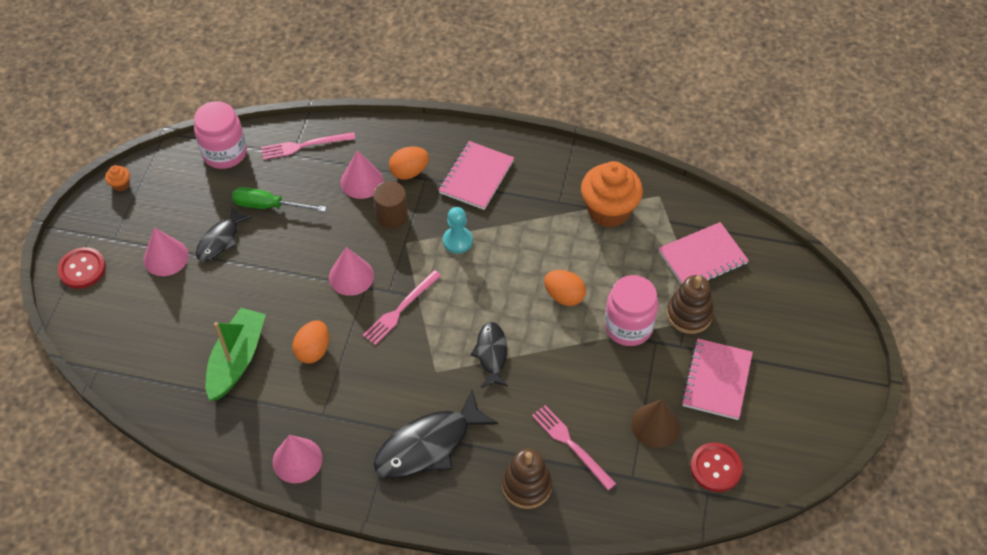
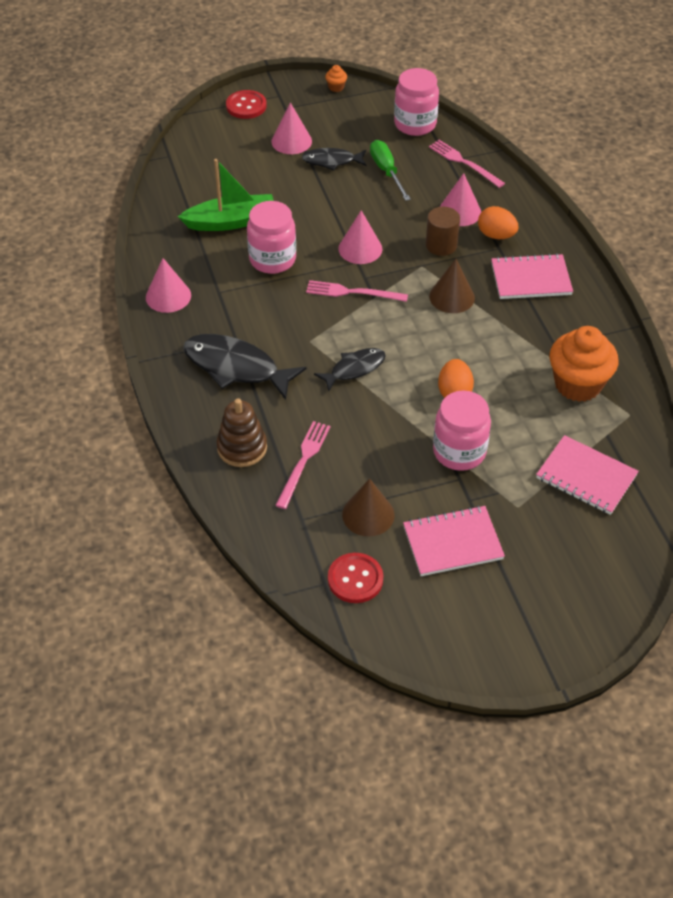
camera: 60 degrees right, 5 degrees down
(313, 350) = (272, 259): orange egg -> pink jar
(457, 241) = (452, 297): turquoise pawn -> brown cone
(689, 314) = (510, 492): brown stacking toy -> none

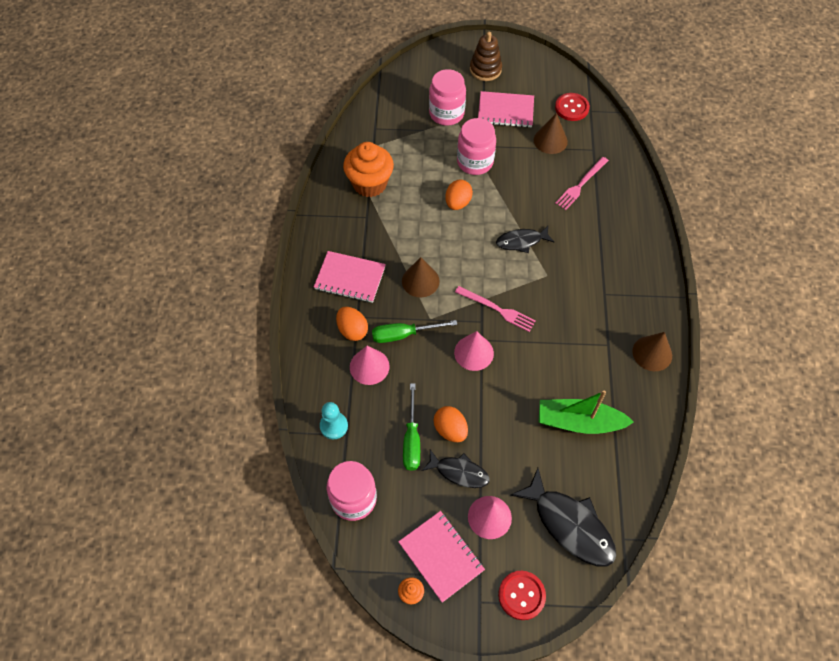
camera: 160 degrees left, 10 degrees up
(168, 296) = (652, 353): pink cone -> brown cone
(236, 367) = (610, 269): black fish -> black fish (569, 524)
(242, 448) = (620, 206): brown stacking toy -> brown stacking toy (485, 69)
(272, 259) = (553, 365): pink jar -> pink jar (446, 114)
(354, 186) = (450, 430): none -> orange egg
(441, 245) = (403, 334): brown cylinder -> green screwdriver
(464, 163) = (334, 426): pink fork -> turquoise pawn
(586, 477) = (403, 125): pink notebook -> pink notebook (441, 556)

